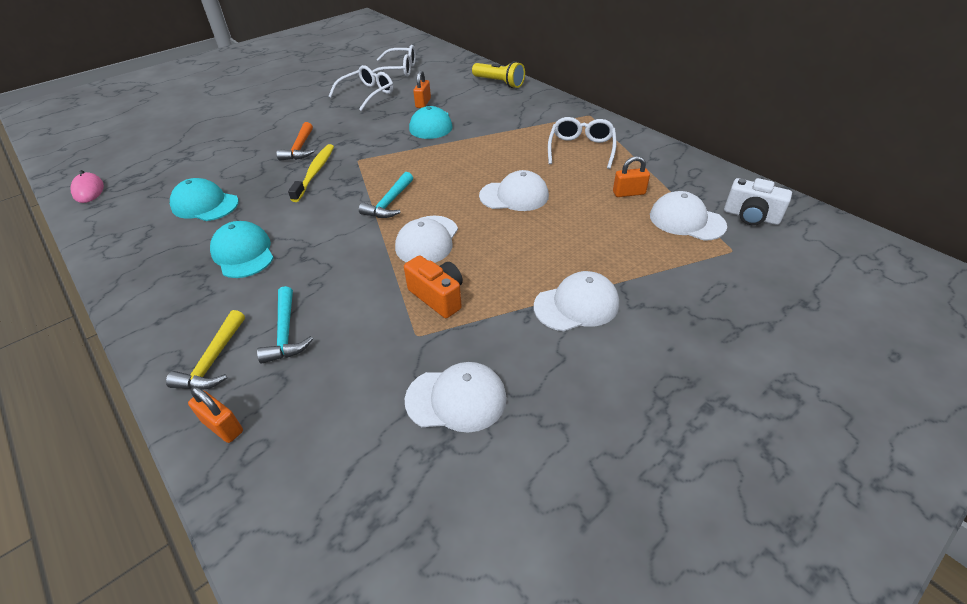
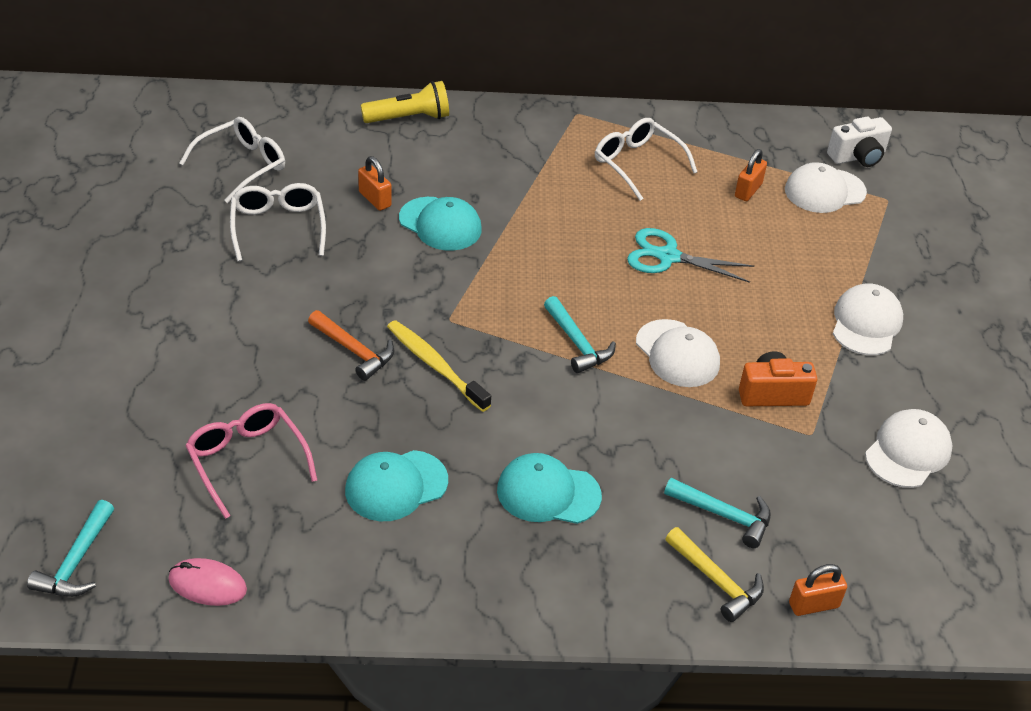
camera: 55 degrees left, 0 degrees up
(85, 156) = (77, 561): none -> turquoise hammer
(188, 160) = (247, 461): none -> pink glasses
(514, 196) = (668, 257): white cap -> turquoise scissors

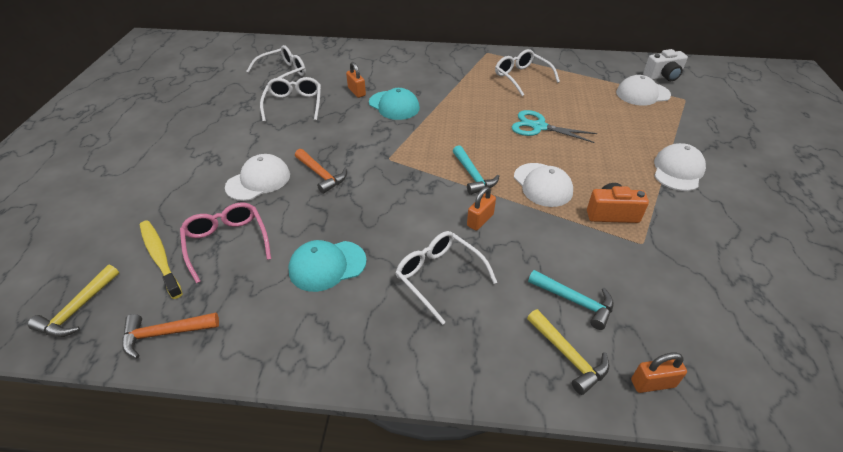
camera: 10 degrees right, 0 degrees up
(77, 561) = (78, 309): turquoise hammer -> yellow hammer
(207, 585) = (165, 333): pink mouse -> orange hammer
(409, 118) = (387, 53): yellow flashlight -> none
(435, 365) = (373, 186): yellow toothbrush -> yellow toothbrush (160, 257)
(548, 493) = (439, 276): turquoise cap -> white glasses
(748, 190) = (592, 92): orange padlock -> orange padlock (480, 220)
(908, 452) = (720, 259): white cap -> white cap (258, 180)

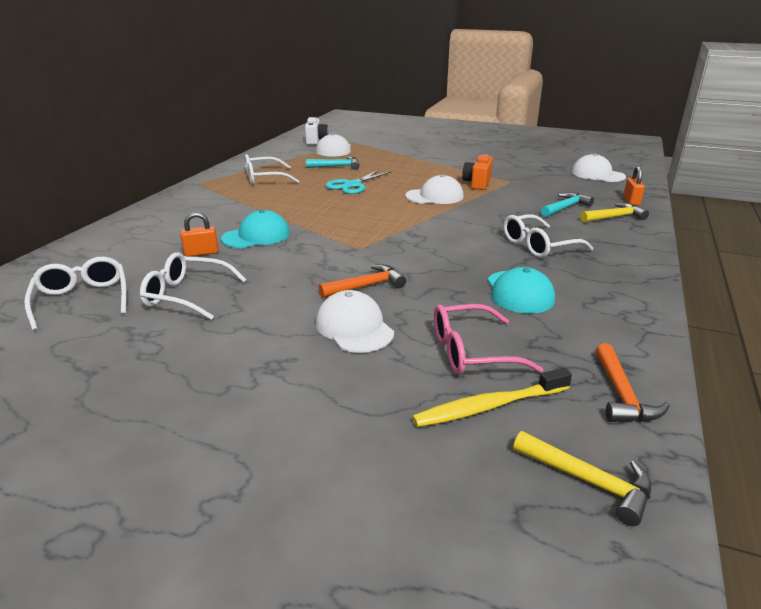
camera: 75 degrees left, 15 degrees down
(473, 176) = (409, 217): turquoise hammer -> turquoise hammer (336, 166)
(480, 220) = (471, 222): orange padlock -> none
(678, 170) = (437, 159): white cap -> white cap (597, 174)

